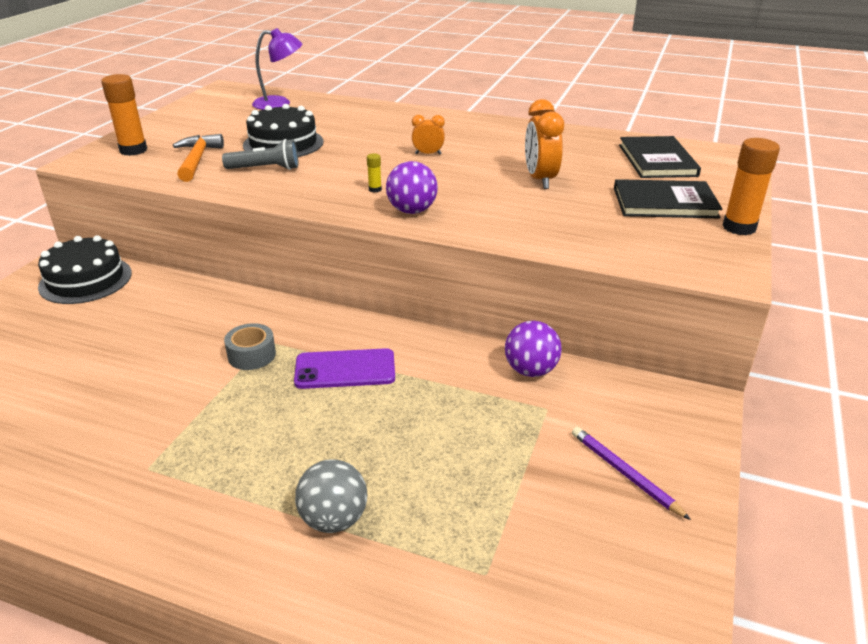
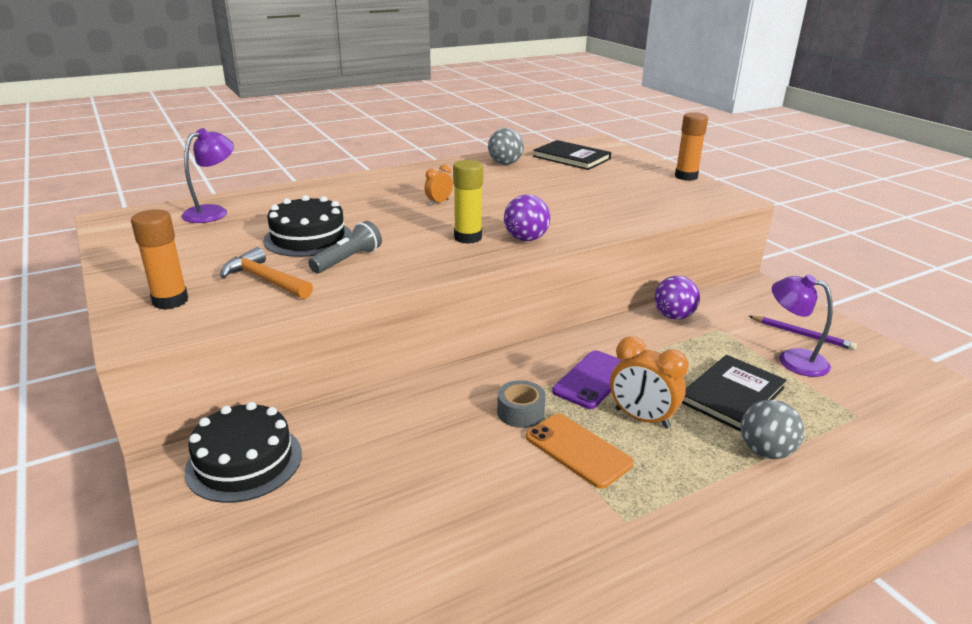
camera: 50 degrees left, 5 degrees down
(225, 405) = (578, 450): none -> orange phone
(375, 189) = (468, 238): yellow glue stick -> yellow glue stick, size x2.23
(540, 180) = (544, 191): orange clock -> orange clock (642, 418)
(553, 483) = (793, 359): none -> purple lamp
(572, 142) = (505, 164): none -> grey ball
(625, 473) = (802, 335): purple pencil -> purple pencil turned 150 degrees counterclockwise
(664, 203) = (630, 178): black book -> black book (732, 395)

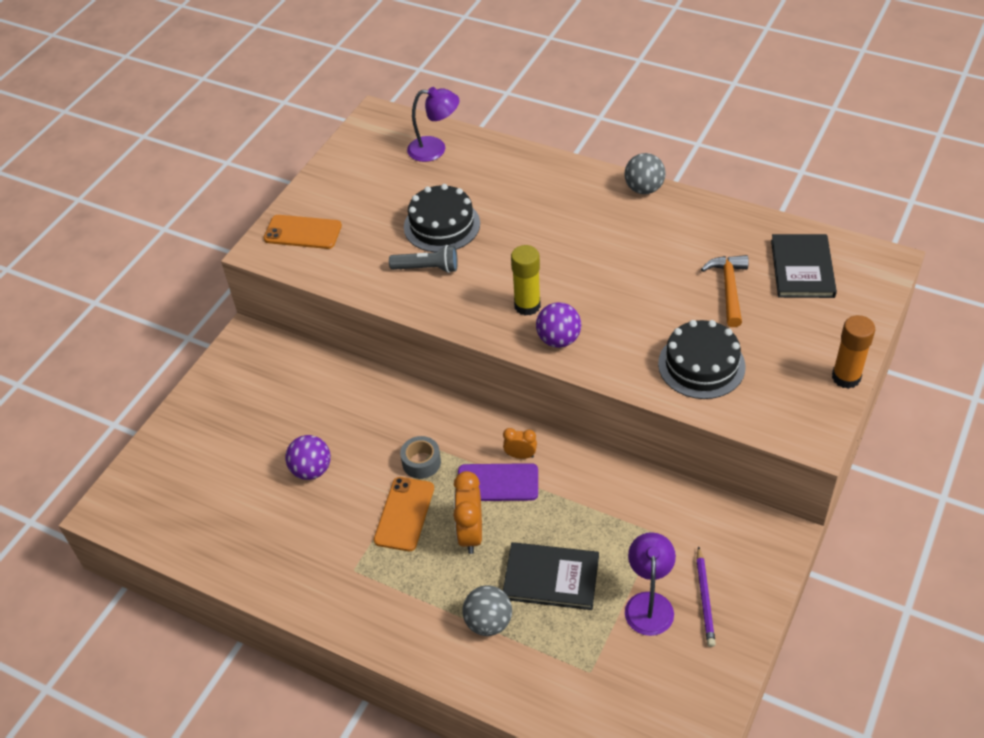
camera: 60 degrees right, 20 degrees up
(170, 301) = (303, 232): orange glue stick -> orange phone
(244, 461) = (270, 364): black cake -> black cake (701, 365)
(265, 280) = (364, 251): orange hammer -> orange hammer (729, 289)
(439, 202) = (580, 249): orange clock -> orange clock (520, 455)
(505, 164) = (725, 234): grey ball -> grey ball (644, 189)
(673, 316) = (650, 493): purple ball -> purple ball (311, 470)

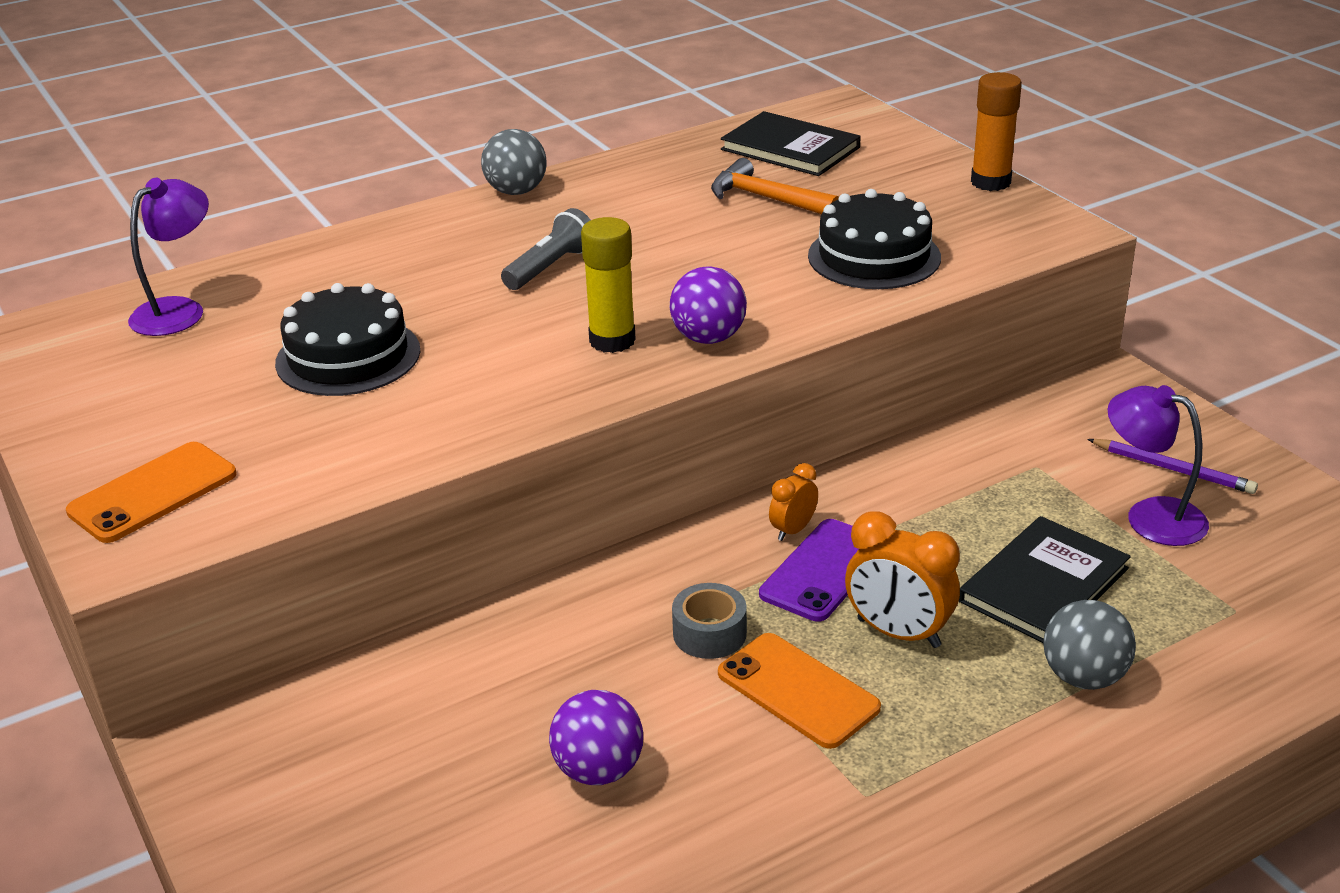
camera: 60 degrees left, 15 degrees down
(427, 268) = (419, 398): grey flashlight -> grey flashlight (550, 267)

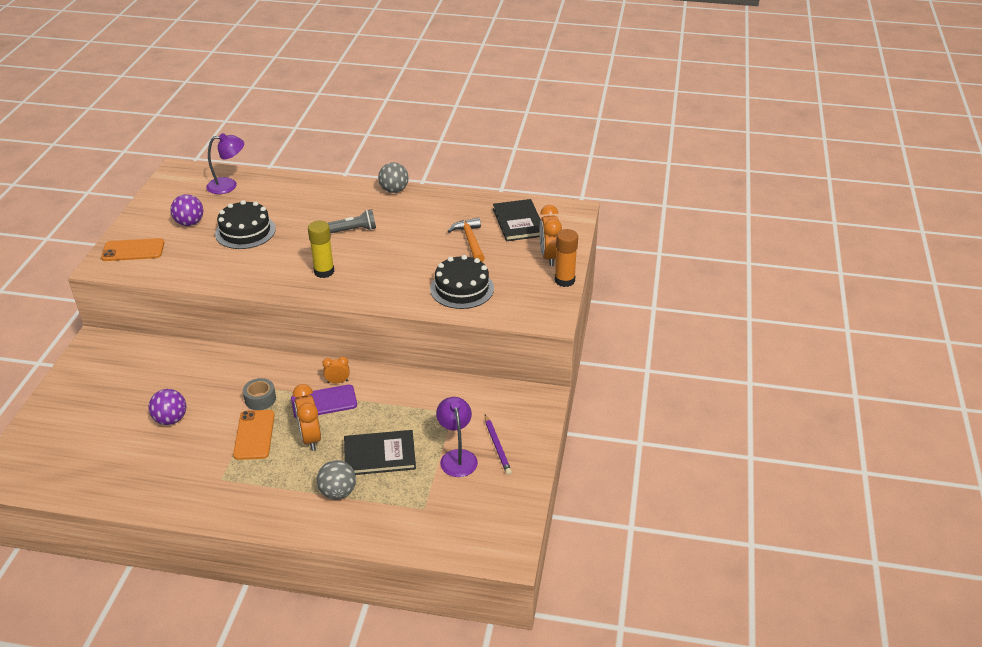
camera: 40 degrees right, 5 degrees up
(708, 338) = (353, 289): purple ball -> purple ball (189, 223)
(914, 167) = (549, 257): none -> orange clock

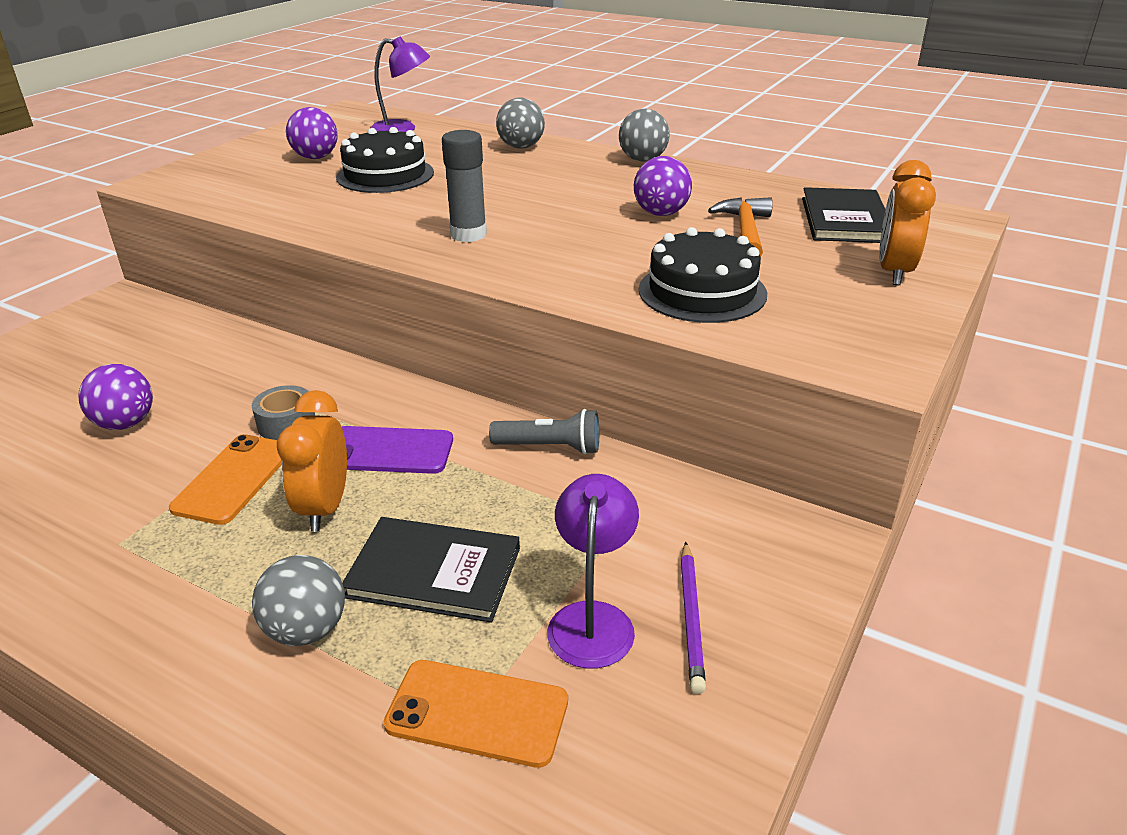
camera: 20 degrees right, 5 degrees down
(133, 250) = (212, 174): orange phone -> orange phone (477, 713)
(315, 190) = (521, 147): none -> grey ball
(324, 272) = (468, 234): yellow glue stick -> grey glue stick
(337, 382) = (432, 423): orange clock -> none
(353, 230) = (550, 194): grey flashlight -> grey flashlight (550, 447)
(421, 235) = (661, 213): none -> purple ball
(564, 280) = (920, 311): orange glue stick -> none

